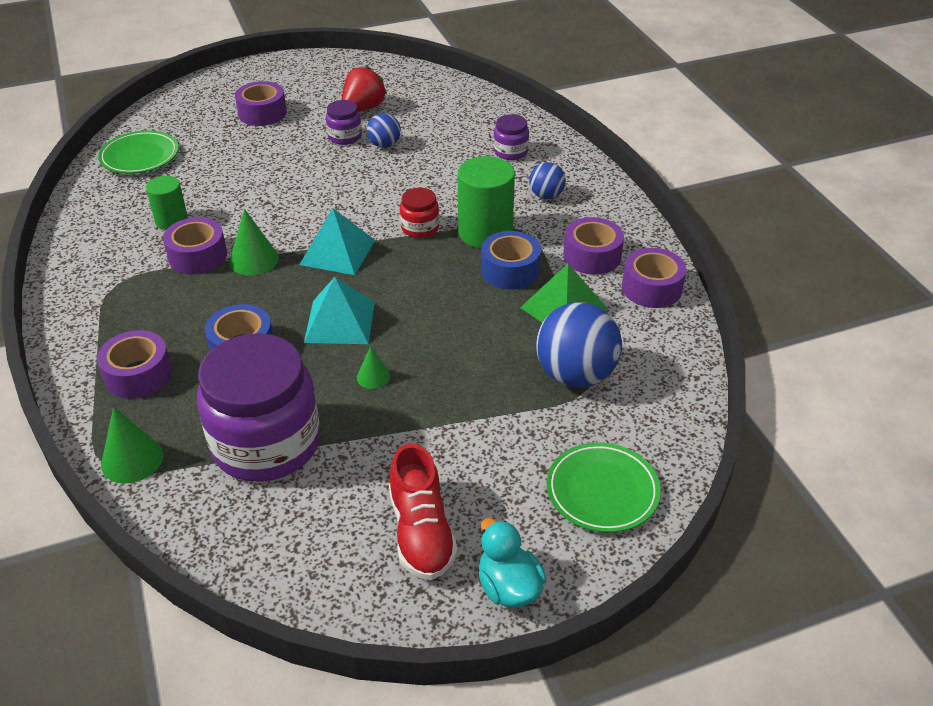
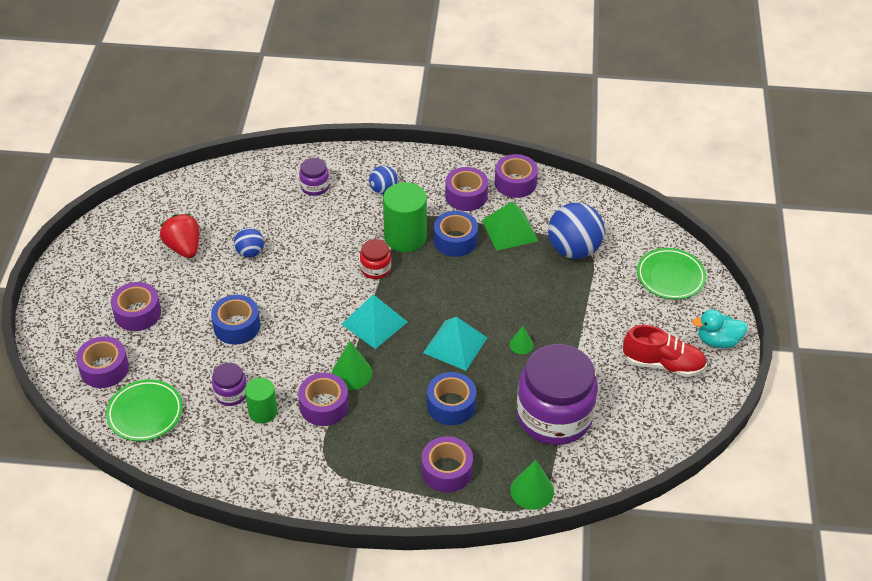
camera: 65 degrees left, 5 degrees up
(184, 119) = (104, 369): none -> purple tape
(278, 169) = (237, 326): none -> blue tape
(345, 137) = (219, 272): purple jar -> purple jar (231, 394)

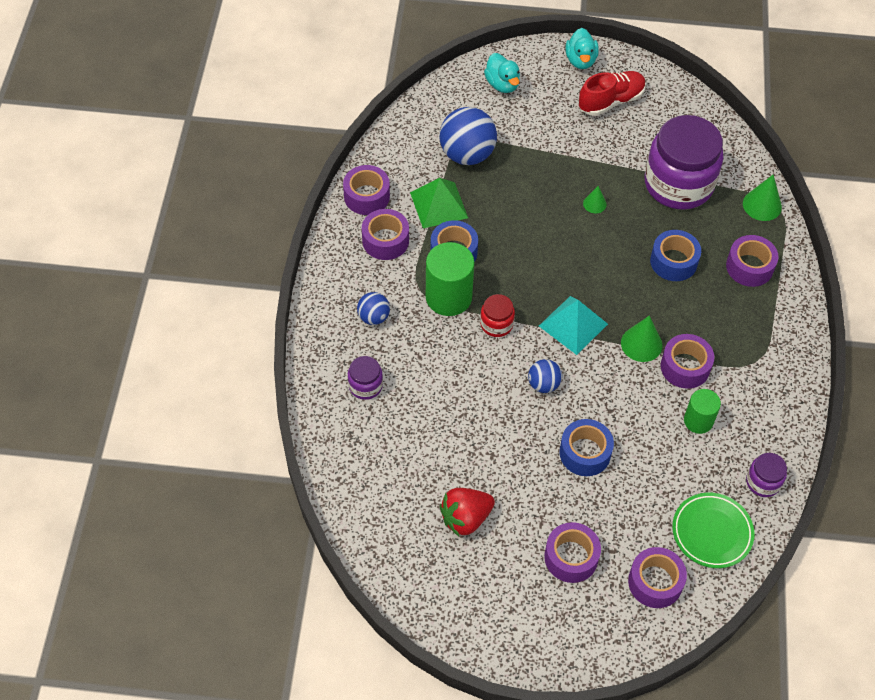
camera: 90 degrees left, 10 degrees up
(231, 394) = (678, 452): purple jar -> purple jar (763, 482)
(250, 252) = (473, 447): blue ball -> blue ball (543, 384)
(455, 345) = (598, 256): turquoise pyramid -> none
(663, 364) = (611, 101): red shoe -> red shoe turned 45 degrees clockwise
(670, 277) = (502, 84): green plate -> turquoise duck

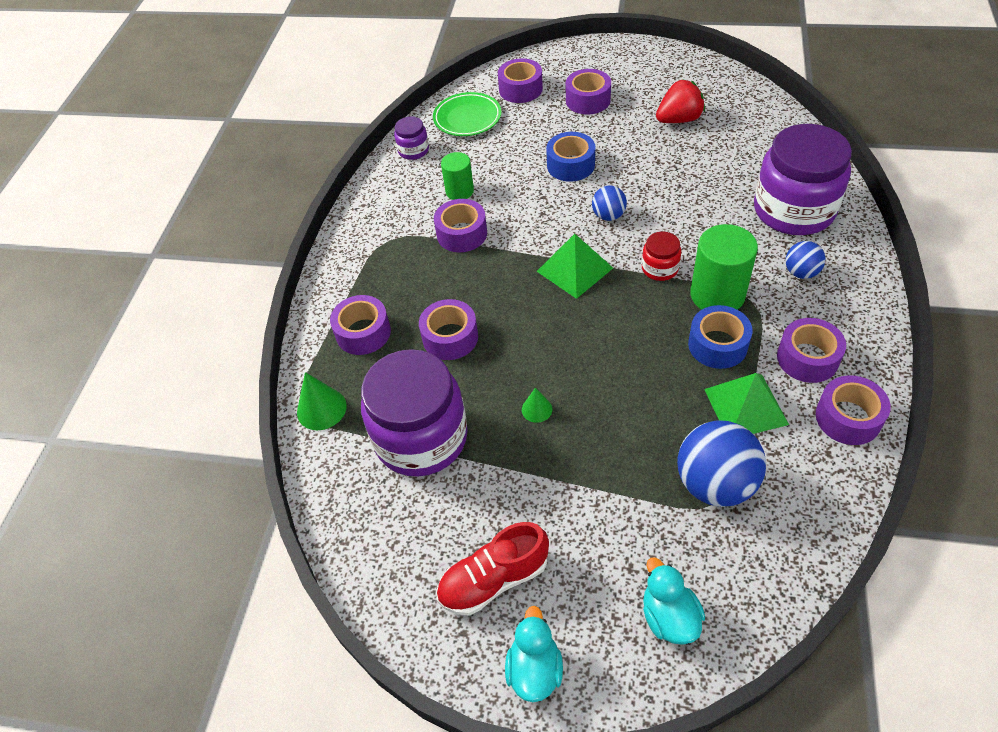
camera: 170 degrees left, 5 degrees down
(365, 386) = (793, 210): purple jar -> purple jar, size x2.27
(573, 325) = (574, 269): turquoise pyramid -> green pyramid
(641, 344) = (503, 253): green cone -> none
(673, 261) = (450, 337): blue tape -> purple tape

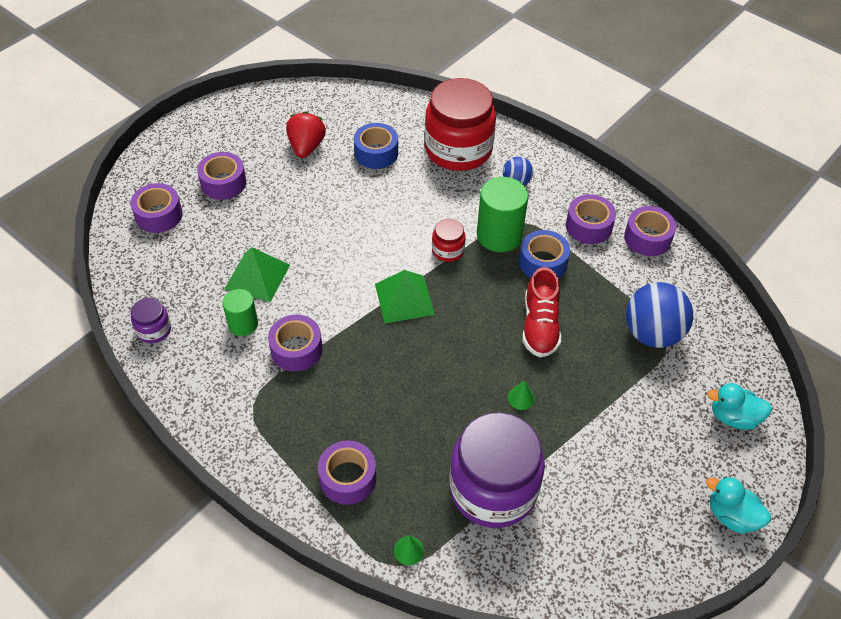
camera: 65 degrees left, 0 degrees up
(321, 409) = (408, 550): green cone -> green cone, size x0.60
(450, 337) = (406, 417): purple tape -> none
(467, 118) = (154, 270): green plate -> none
(494, 579) = (650, 504): red shoe -> red shoe (540, 326)
(570, 165) = (288, 237): blue tape -> blue tape (376, 153)
(608, 216) = (367, 247): blue ball -> none
(745, 406) = (604, 280): green pyramid -> green pyramid (257, 277)
(793, 210) = (458, 149): purple jar -> red jar

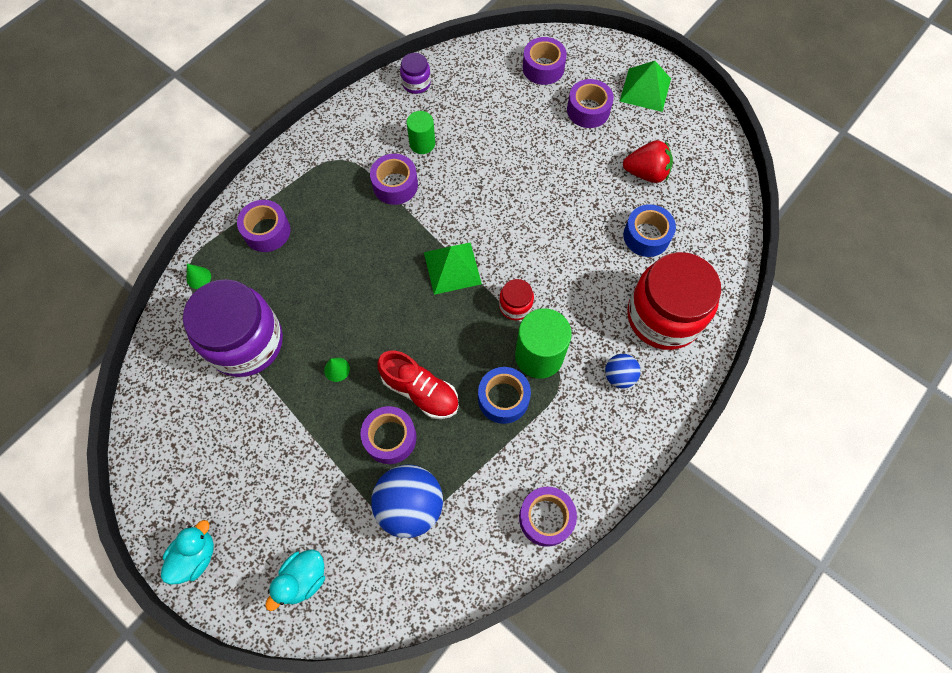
camera: 90 degrees right, 15 degrees up
(257, 277) = (475, 148): green pyramid -> green pyramid (645, 90)
(540, 326) = (420, 391): red shoe -> red shoe turned 150 degrees counterclockwise
(588, 226) = (559, 451): purple tape -> purple tape (390, 438)
(733, 417) = (303, 579): turquoise duck -> turquoise duck turned 150 degrees counterclockwise

